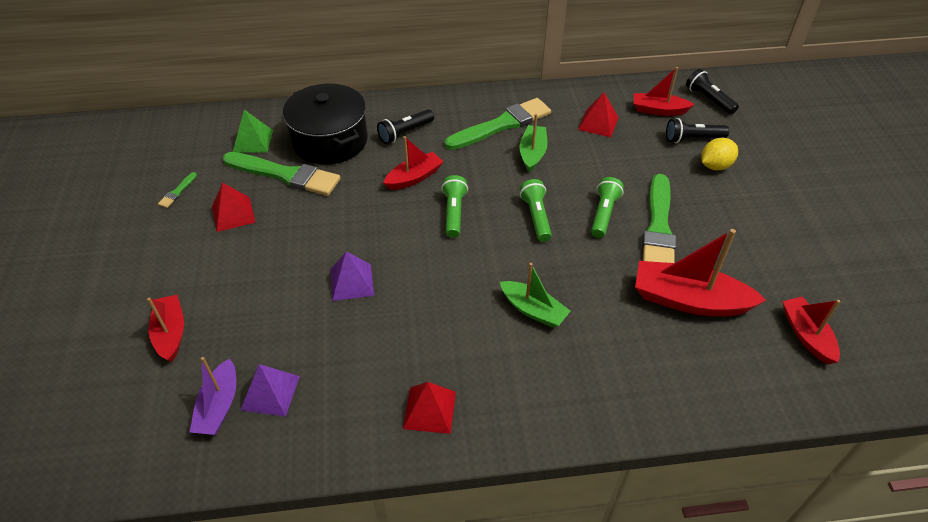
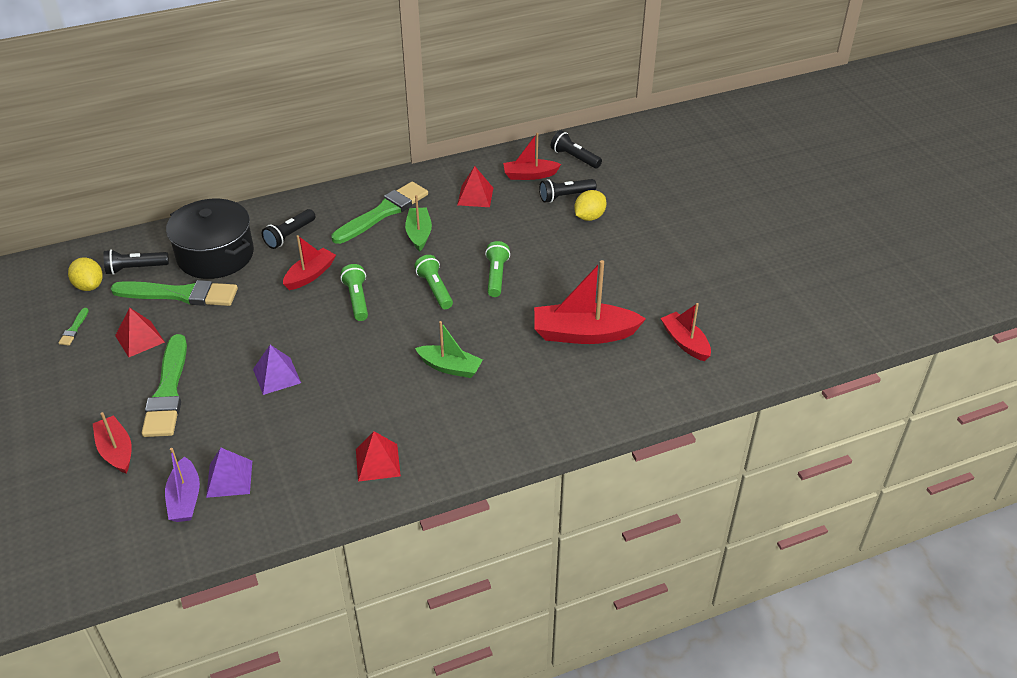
camera: 15 degrees left, 5 degrees down
(206, 150) = (89, 286): none -> yellow lemon
(253, 141) = (135, 268): green pyramid -> black flashlight
(658, 228) = (547, 279): green brush -> green brush (168, 391)

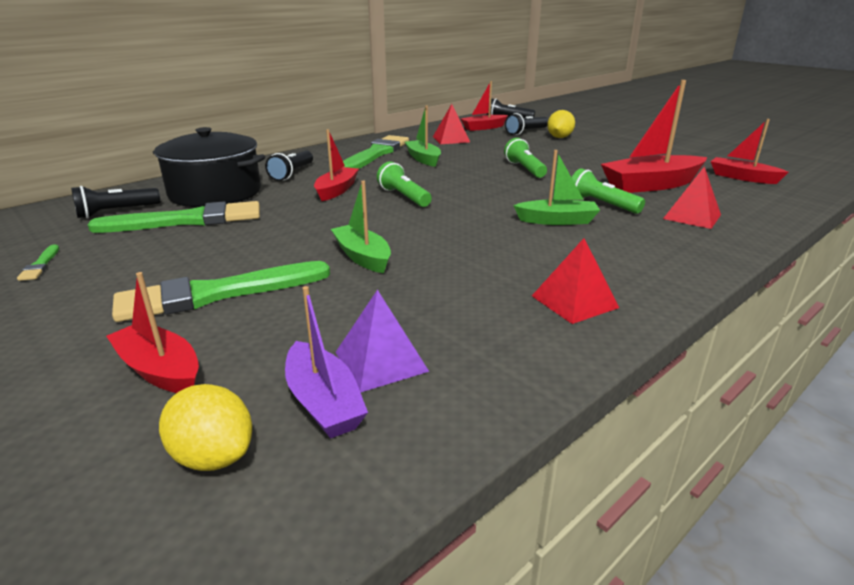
camera: 20 degrees left, 15 degrees down
(89, 286) = (55, 231): yellow lemon -> yellow lemon (213, 456)
(140, 338) = (147, 258): red pyramid -> red pyramid (692, 216)
(168, 391) = (216, 294): green brush -> green brush turned 90 degrees clockwise
(276, 376) = (362, 257): purple pyramid -> green boat
(435, 289) = (477, 182): green flashlight -> green flashlight (601, 204)

